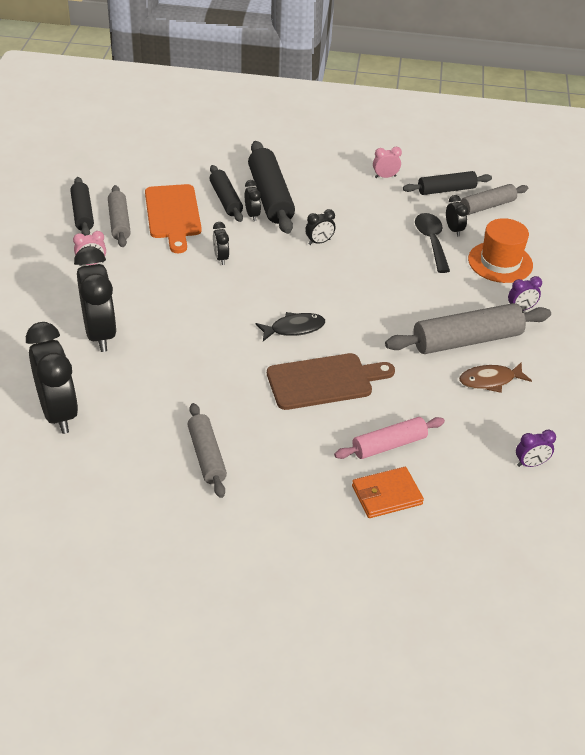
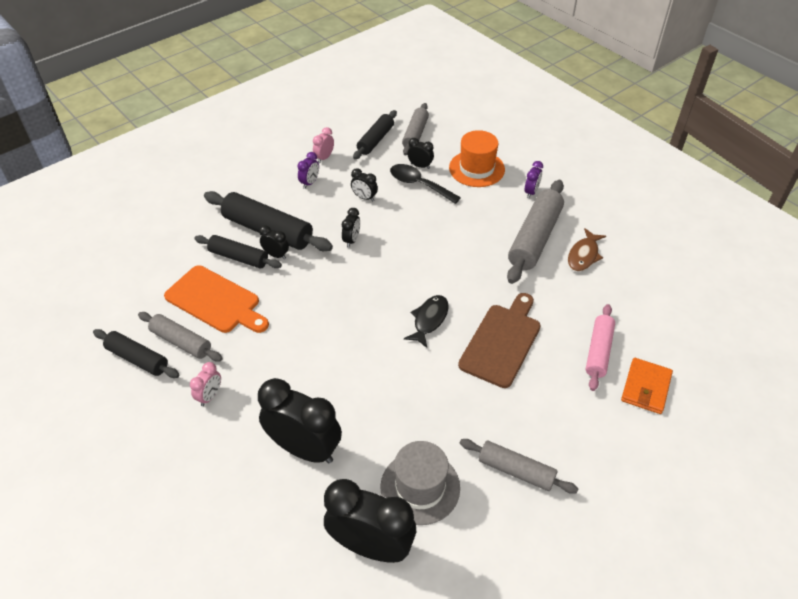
camera: 45 degrees left, 5 degrees up
(133, 411) = (420, 487): none -> grey hat
(221, 258) = (303, 307): black clock -> black clock (364, 198)
(530, 464) = (676, 292): purple clock -> purple clock (310, 183)

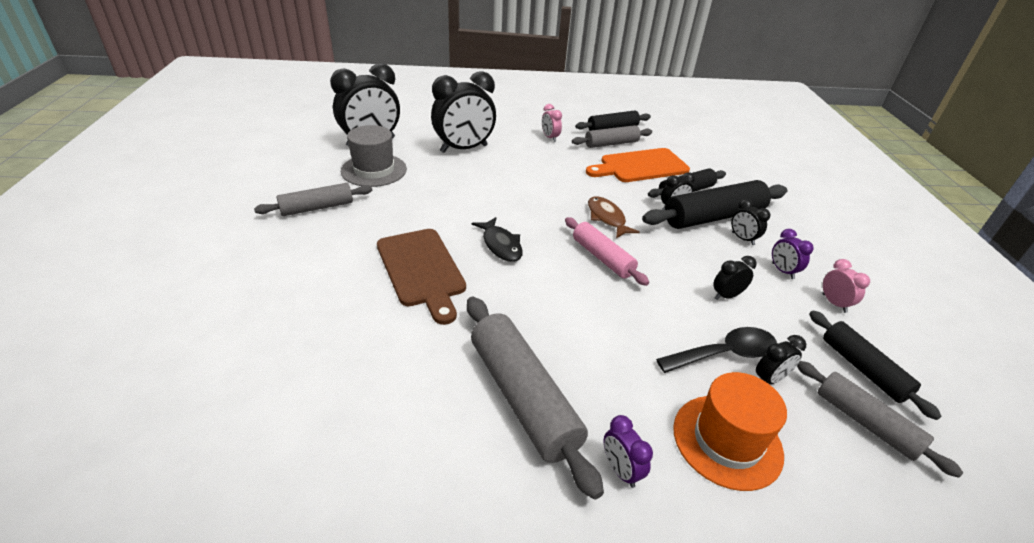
camera: 125 degrees right, 10 degrees down
(351, 240) = (657, 254): black clock -> black clock (742, 239)
(584, 255) = (442, 425): brown fish -> brown fish (607, 218)
(598, 351) = (320, 323): pink rolling pin -> pink rolling pin (602, 257)
(645, 387) = (241, 324): orange wallet -> none

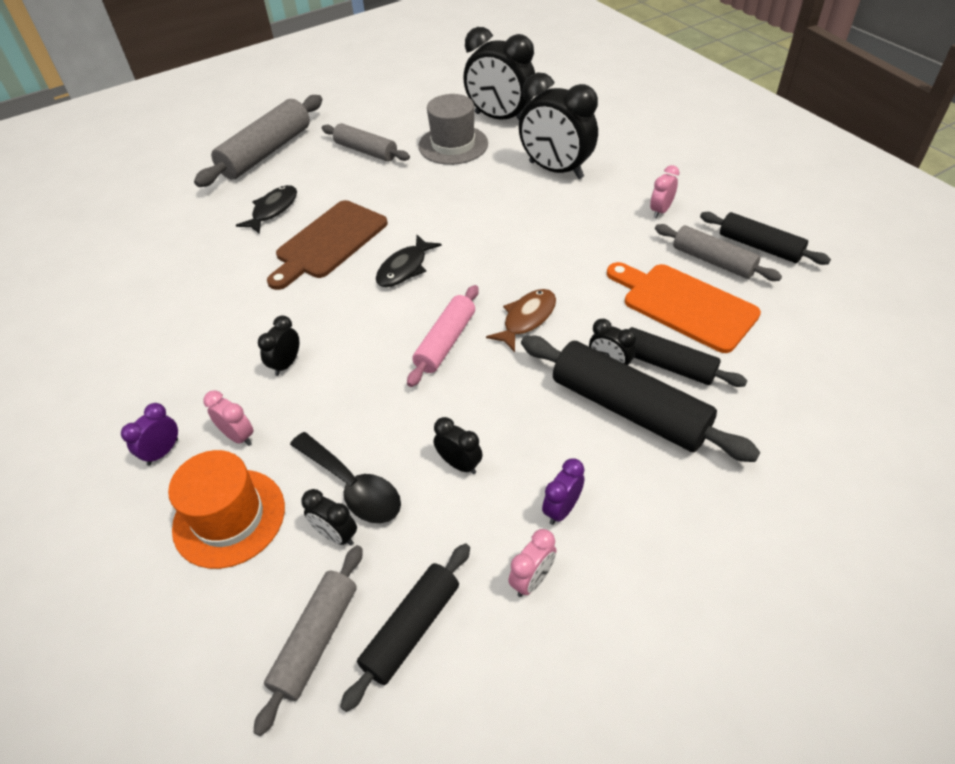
camera: 65 degrees right, 10 degrees up
(329, 285) = (273, 210): none -> black fish
(523, 397) = (212, 365): grey rolling pin -> grey rolling pin (267, 152)
(632, 406) = (238, 436): none -> pink clock
(742, 239) = (602, 451): black clock -> black clock (286, 364)

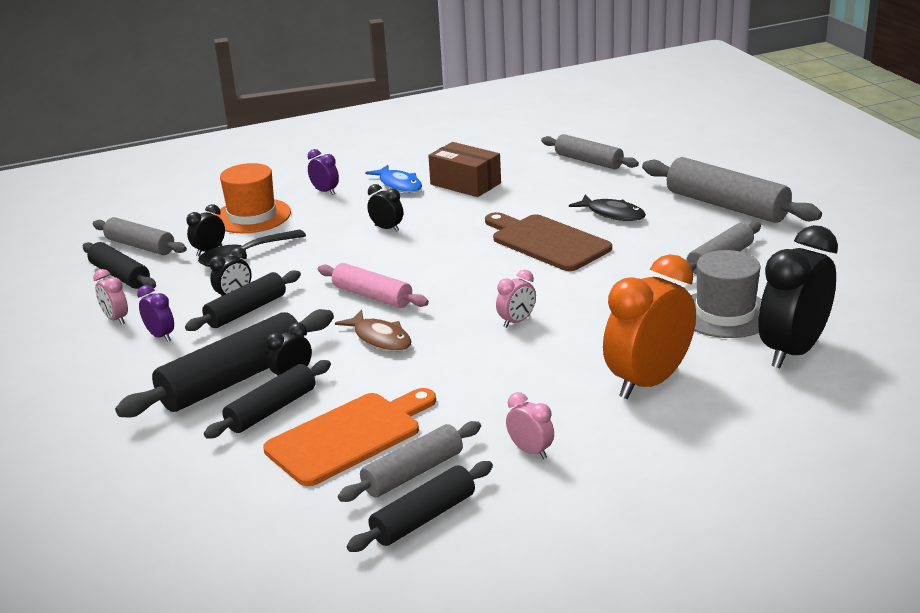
camera: 100 degrees right, 20 degrees down
(140, 237) = (588, 161): none -> grey rolling pin
(161, 379) = (399, 185): none -> blue fish
(174, 320) = (465, 184): none -> brown box
(238, 436) = (322, 215): pink clock -> pink clock (517, 321)
(404, 268) = (488, 279): black fish -> none
(490, 442) = (246, 311): none -> black rolling pin
(555, 170) = (648, 382): black clock -> orange clock

